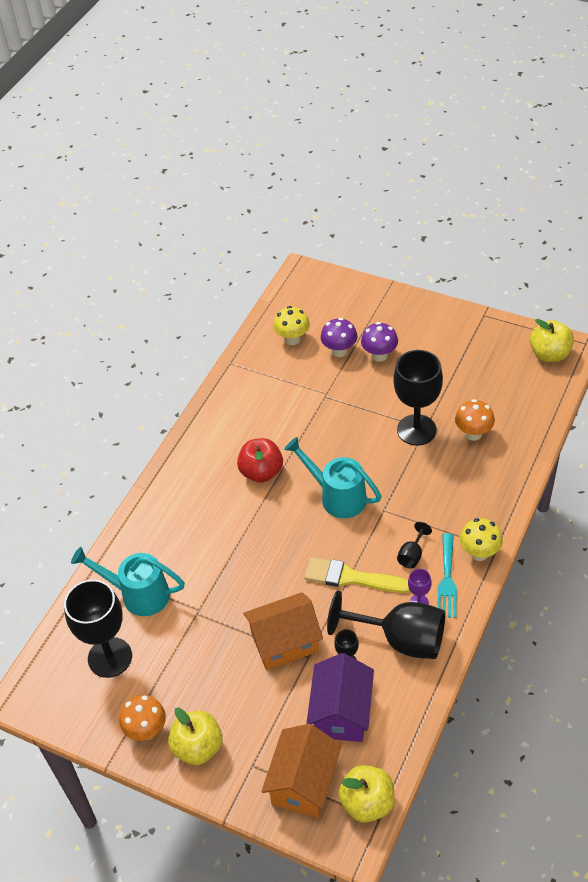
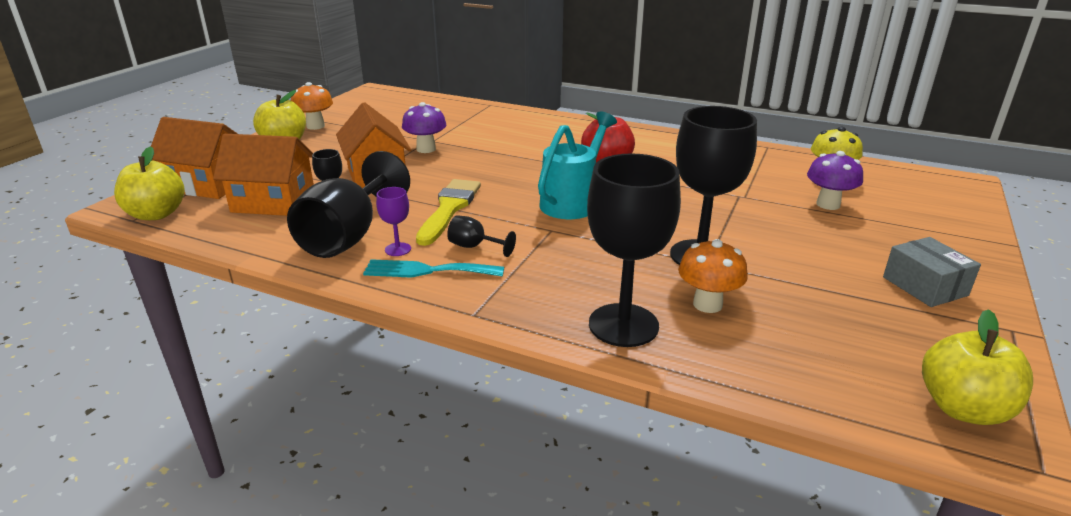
camera: 85 degrees right, 20 degrees down
(110, 657) = (395, 113): black goblet -> black goblet (623, 325)
(138, 594) = (458, 119): turquoise watering can -> none
(341, 712) = (273, 202): purple house -> orange house
(379, 355) = (838, 231): purple mushroom -> purple mushroom (426, 149)
(444, 335) = (924, 286): none -> grey box
(479, 553) = (467, 298): yellow mushroom -> none

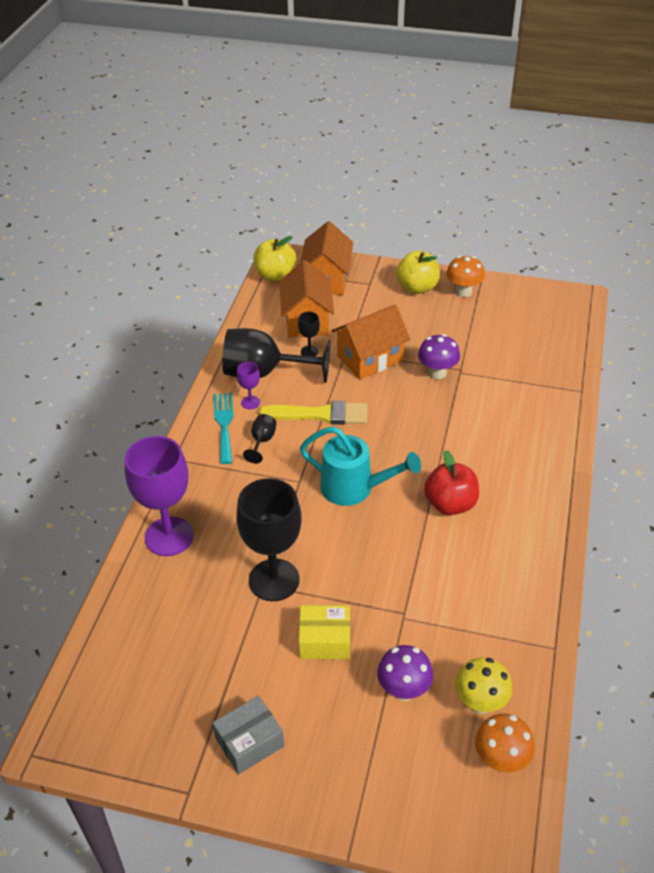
camera: 80 degrees right, 15 degrees up
(623, 325) = (169, 536): black goblet -> purple goblet
(707, 304) = (201, 584): orange mushroom -> orange mushroom (501, 760)
(779, 235) = (325, 640): none -> yellow box
(963, 408) = (89, 725): yellow apple -> none

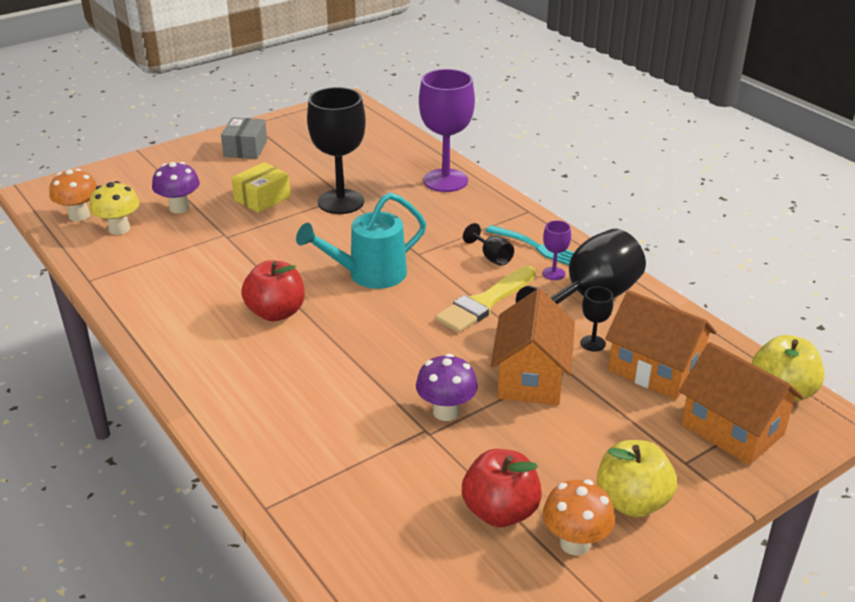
camera: 130 degrees right, 10 degrees down
(476, 320) = (500, 511): none -> red apple

